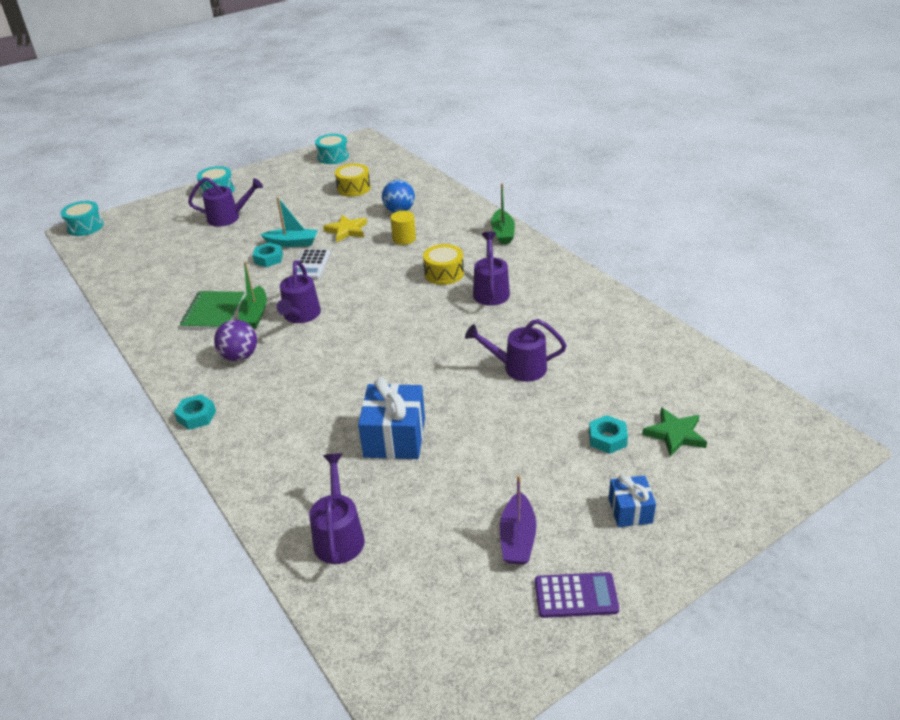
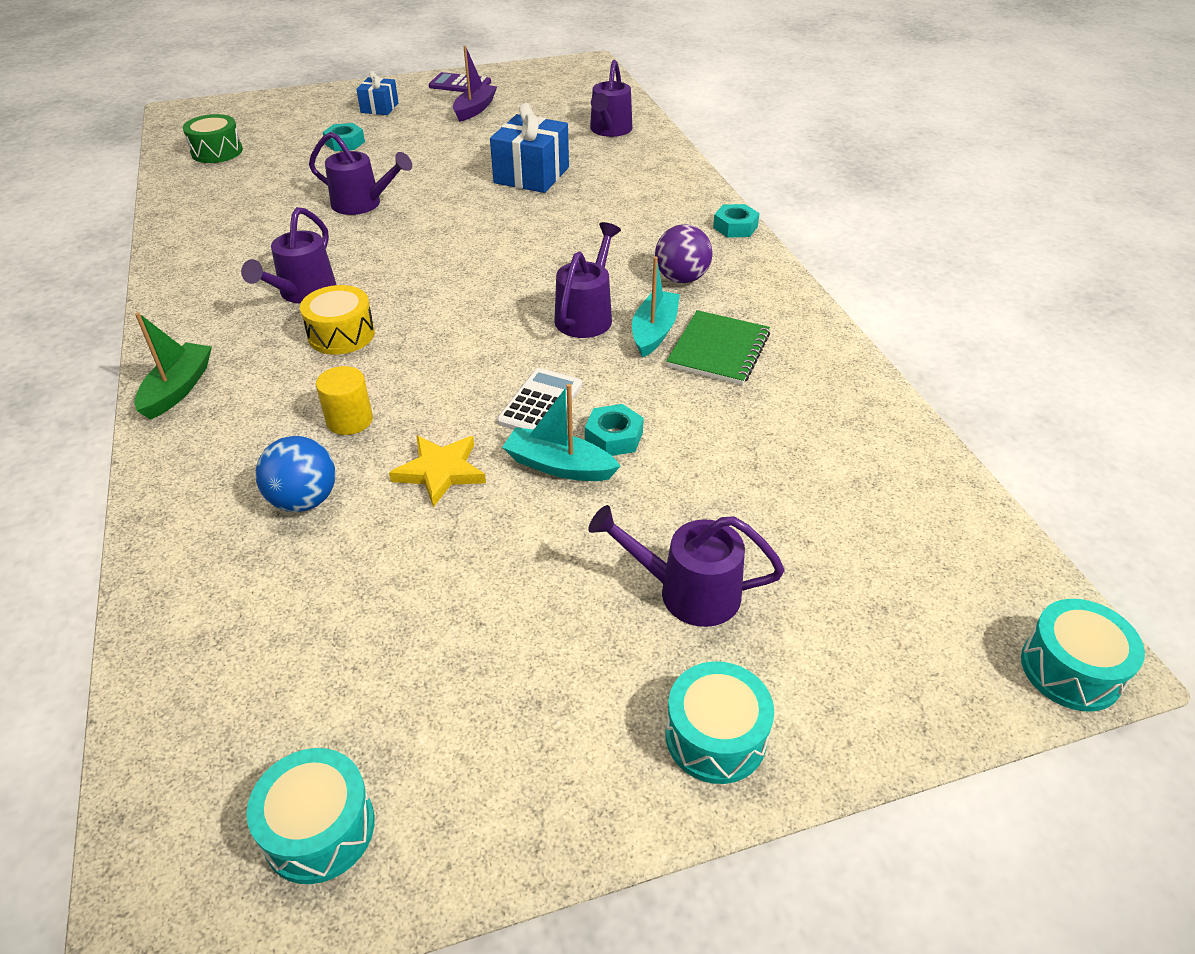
camera: 165 degrees left, 5 degrees up
(255, 314) = (654, 332): green boat -> turquoise boat
(353, 188) = (350, 620): yellow drum -> none
(675, 434) = (286, 136): green star -> none
(711, 396) = (217, 152): none -> green drum

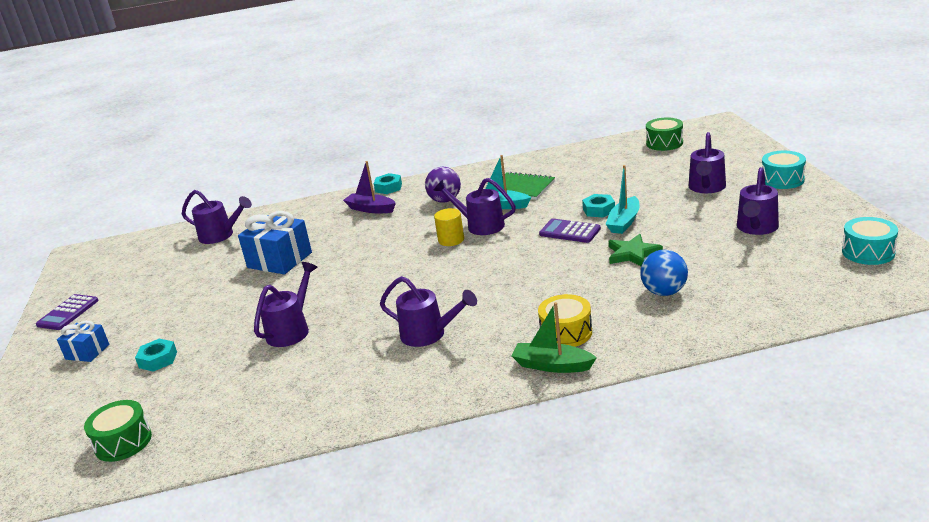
camera: 80 degrees left, 15 degrees down
(341, 335) = (489, 308): yellow drum -> yellow drum (566, 332)
(349, 420) = (587, 289): yellow cylinder -> yellow cylinder (451, 240)
(440, 471) = (633, 254): yellow star -> green star
(474, 109) = (133, 298): purple boat -> purple boat (371, 209)
(483, 649) = (756, 228): none -> purple watering can
(540, 403) = (570, 231): white calculator -> purple calculator
(937, 544) = (664, 143): none -> green drum
(1070, 669) = (725, 125): turquoise drum -> none

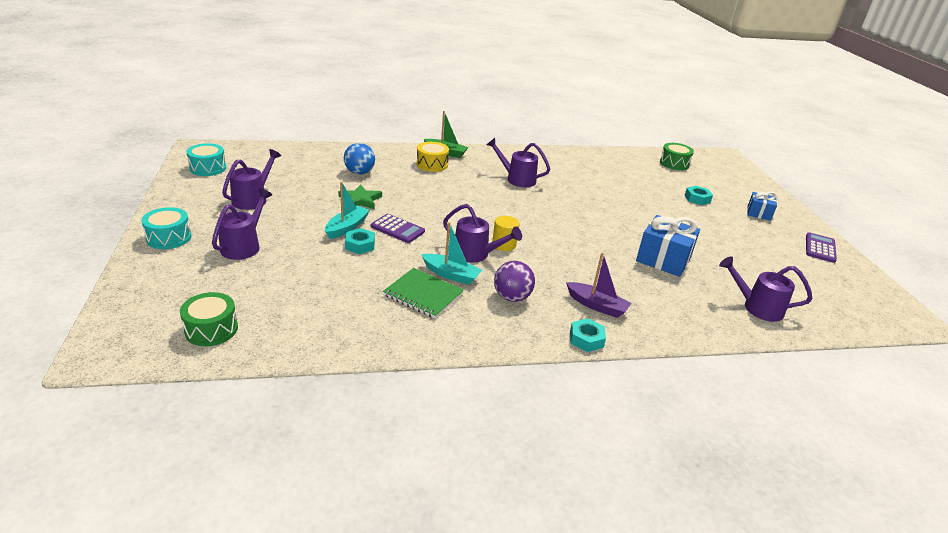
camera: 175 degrees right, 5 degrees up
(292, 329) = (613, 199): purple watering can -> none

